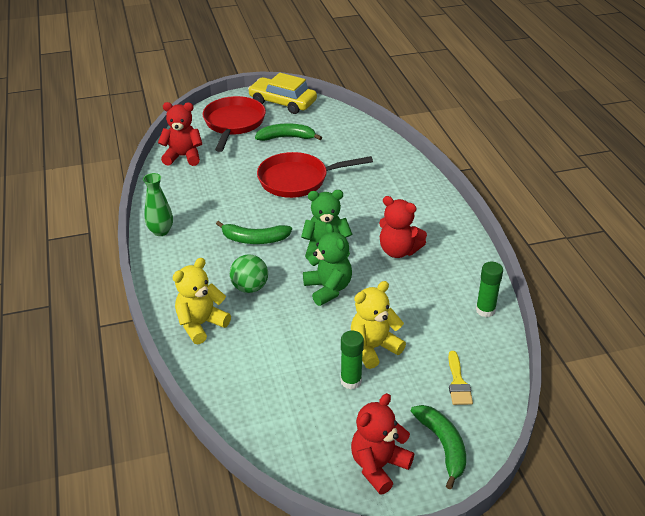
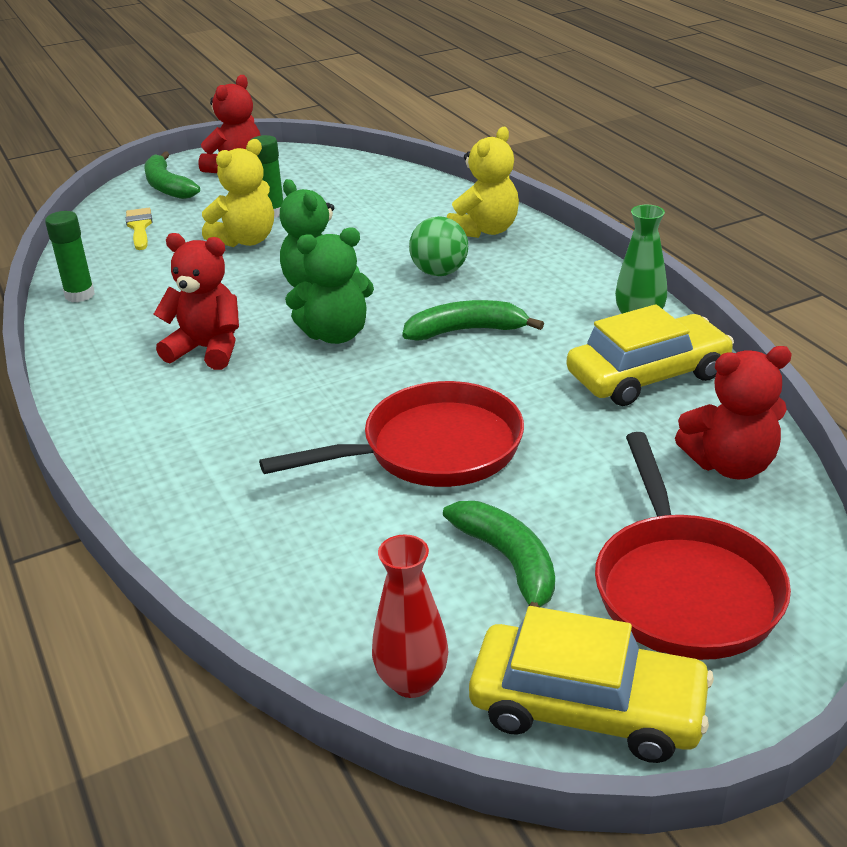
camera: 170 degrees right, 5 degrees down
(183, 199) = (648, 375): none -> yellow car
(286, 137) = (509, 562): green banana -> green banana turned 105 degrees counterclockwise
(330, 113) = (412, 681): none -> red vase

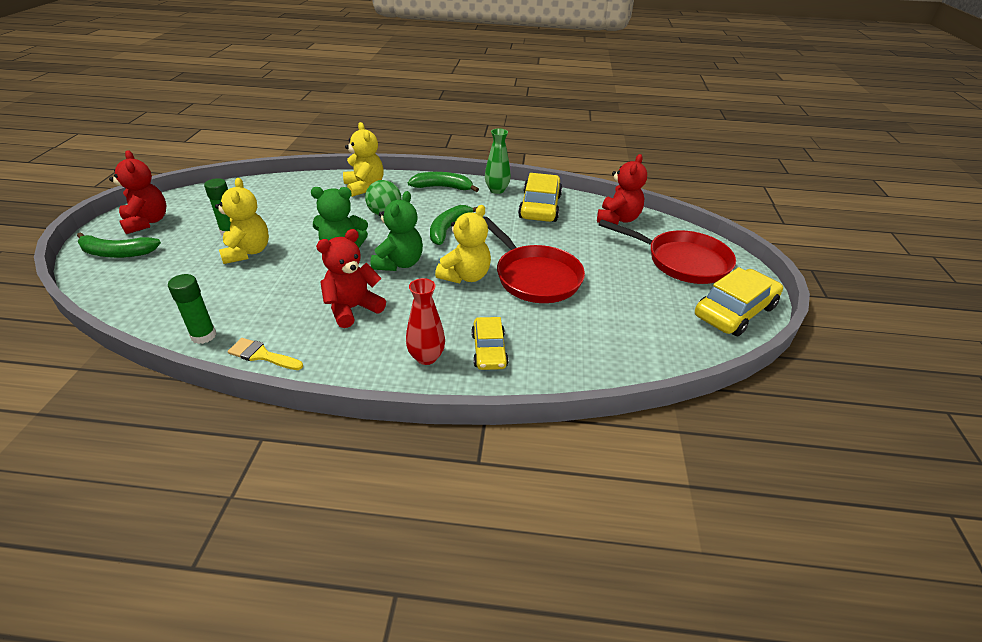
camera: 60 degrees left, 5 degrees up
(139, 227) = (154, 282): yellow brush -> yellow brush (262, 355)
(217, 480) = (489, 350): none -> yellow car
(365, 393) = (465, 276): none -> yellow teddy bear
(412, 681) = (693, 347): red vase -> red vase (426, 357)
(432, 449) = (535, 277): red pan -> red pan turned 135 degrees clockwise
(509, 562) = (635, 292): green banana -> green banana (442, 187)

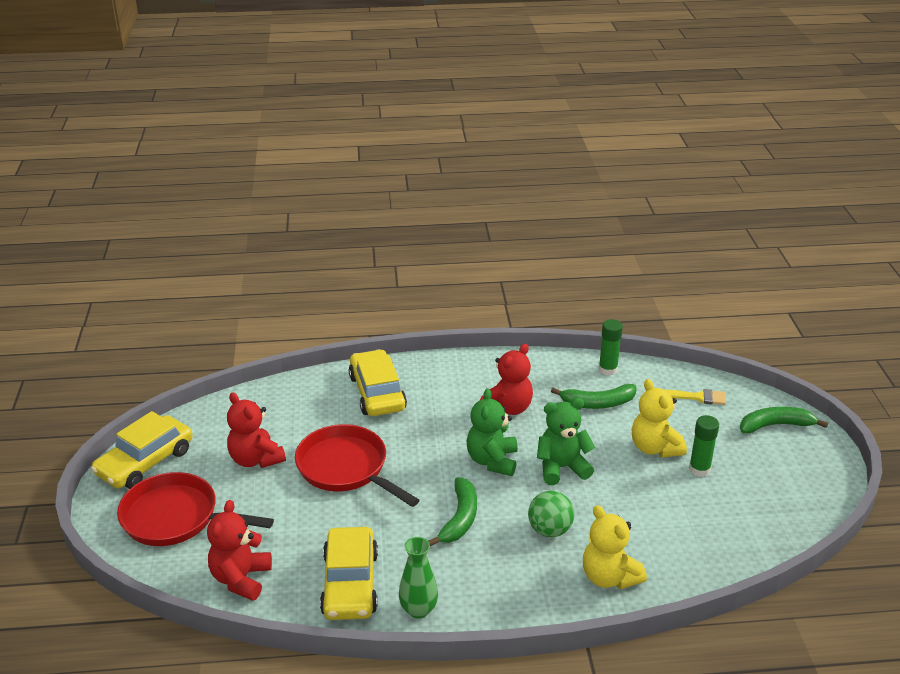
camera: 170 degrees right, 5 degrees down
(147, 222) = (801, 466): red teddy bear -> red teddy bear (256, 459)
(262, 355) = (551, 363): yellow brush -> yellow brush (698, 397)
(426, 357) = (425, 380): red vase -> none
(442, 187) = (500, 600): green banana -> green banana (598, 403)
(465, 276) = (418, 457): yellow teddy bear -> none
(489, 350) = (377, 392): yellow car -> yellow car, size x1.62

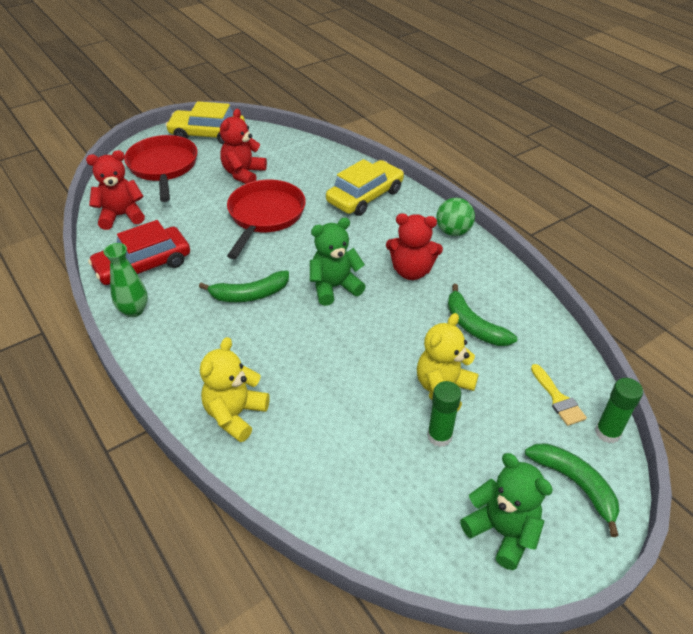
camera: 60 degrees right, 10 degrees up
(350, 583) = (143, 265): yellow car -> red car
(550, 530) = (271, 353): green ball -> green ball (453, 232)
(562, 468) = (360, 333): green teddy bear -> green teddy bear (502, 531)
(608, 369) = (532, 315): green glue stick -> green glue stick (607, 432)

